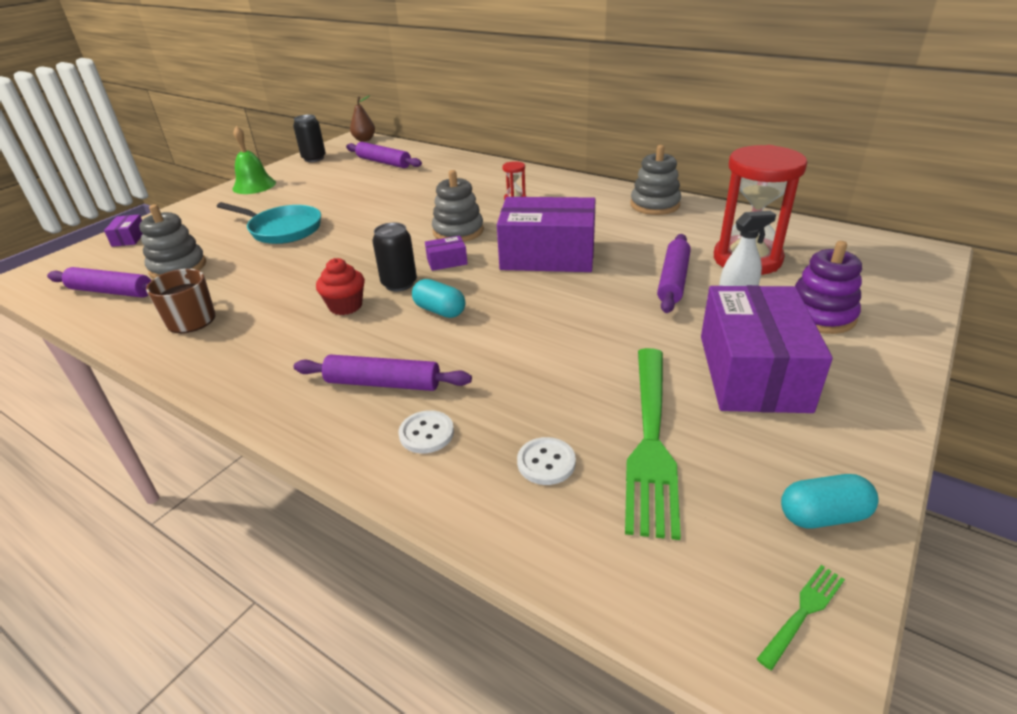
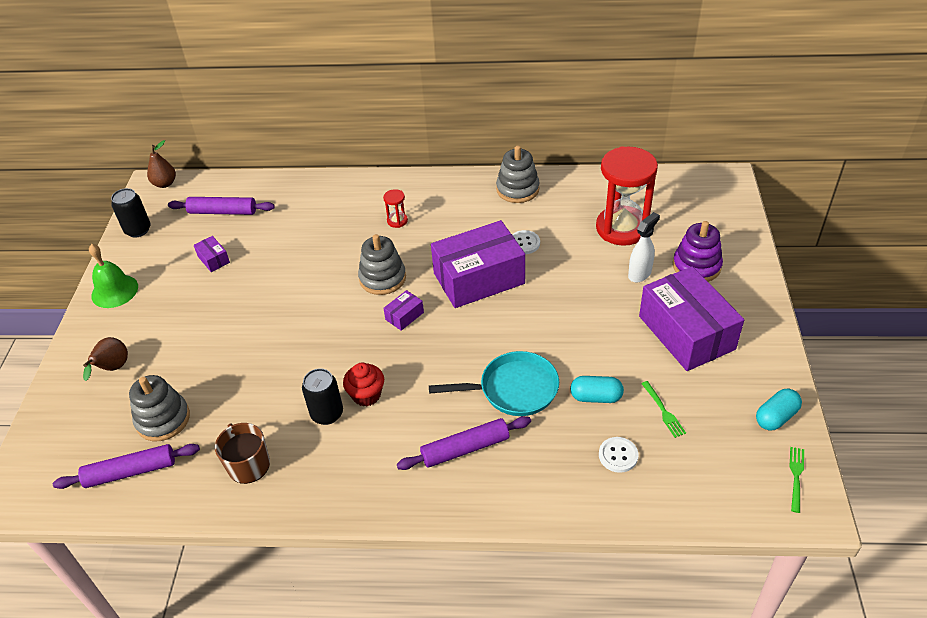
camera: 30 degrees left, 10 degrees up
(129, 238) = (61, 408): purple box -> purple box (213, 259)
(191, 227) = (113, 369): none -> brown pear
(282, 229) = (215, 336): turquoise pan -> turquoise pan (513, 389)
(399, 284) = (387, 355): black can -> black can (327, 414)
(426, 433) = (530, 471): white button -> white button (524, 243)
(440, 310) = (445, 368): turquoise capsule -> turquoise capsule (596, 397)
(650, 440) = (663, 411): green fork -> green fork, size x0.41
(673, 280) = (587, 269): purple rolling pin -> none

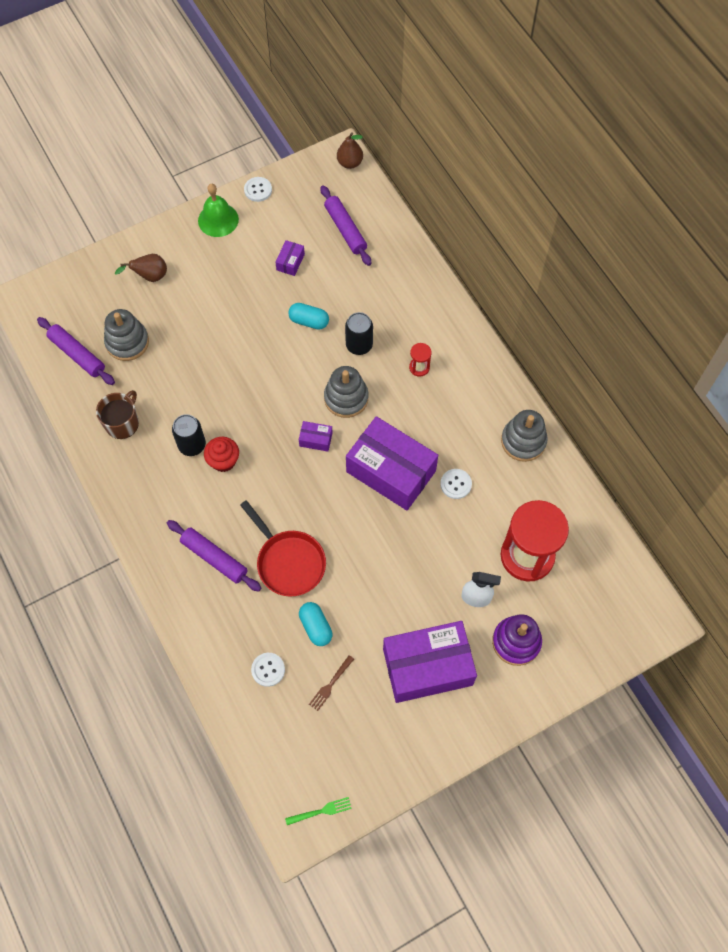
camera: 55 degrees right, 20 degrees up
(119, 251) = (258, 190): none -> white button
(138, 230) = (287, 185): black can -> black can (359, 345)
(513, 389) = (288, 562): turquoise pan -> red pan
(663, 411) = (330, 684): green fork -> brown fork
(686, 332) = (427, 667): purple box -> purple box turned 45 degrees clockwise
(776, 417) = (374, 775): turquoise capsule -> turquoise capsule (309, 321)

